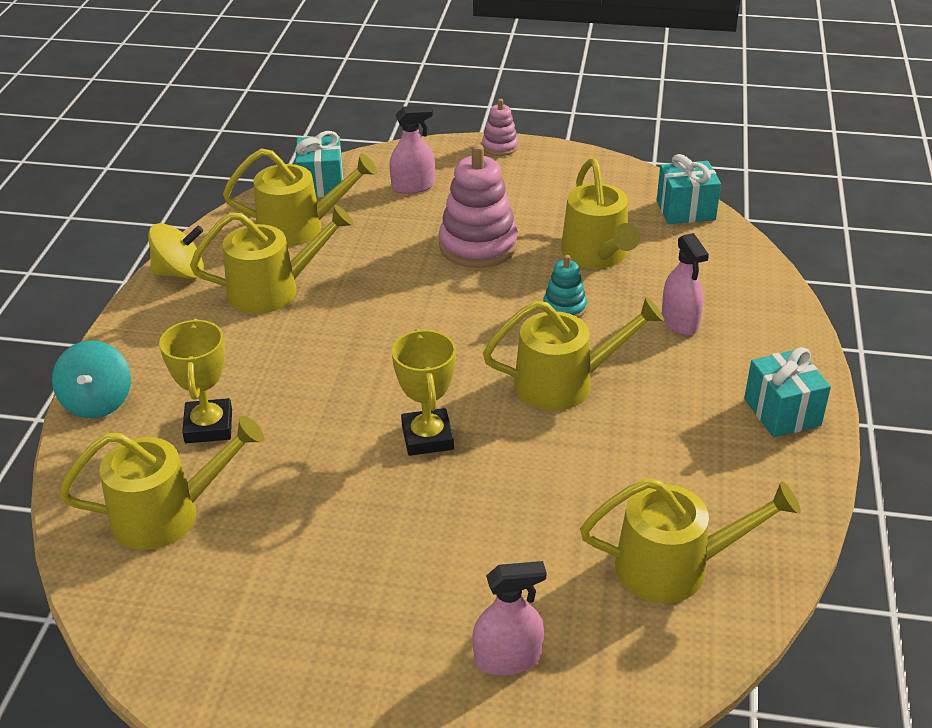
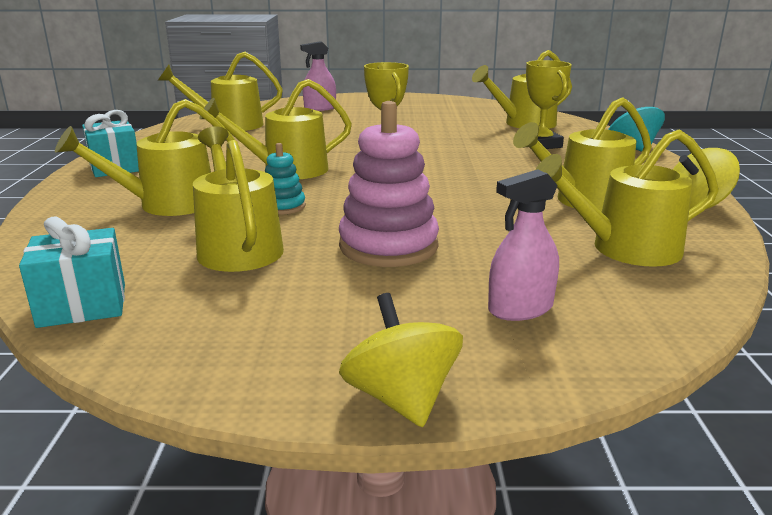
camera: 170 degrees right, 15 degrees down
(321, 184) = (664, 301): turquoise gift -> none
(500, 147) = (401, 398): pink stacking toy -> yellow spinning top
(680, 321) = (167, 204): pink spray bottle -> yellow watering can

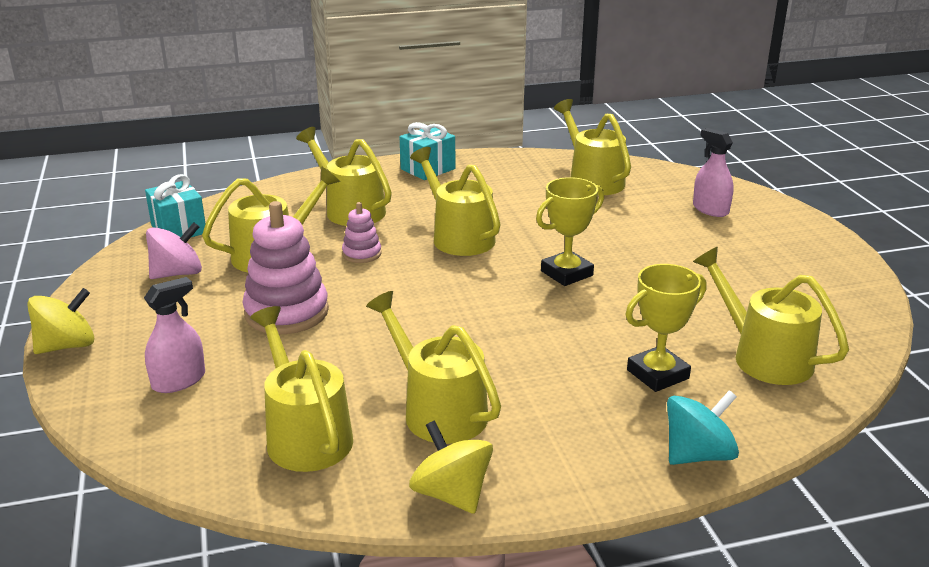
camera: 75 degrees right, 5 degrees up
(233, 307) = (177, 273): none -> pink spinning top
(283, 206) = (362, 254): turquoise stacking toy -> pink stacking toy
(520, 308) = (179, 381): pink spray bottle -> pink spray bottle turned 90 degrees clockwise

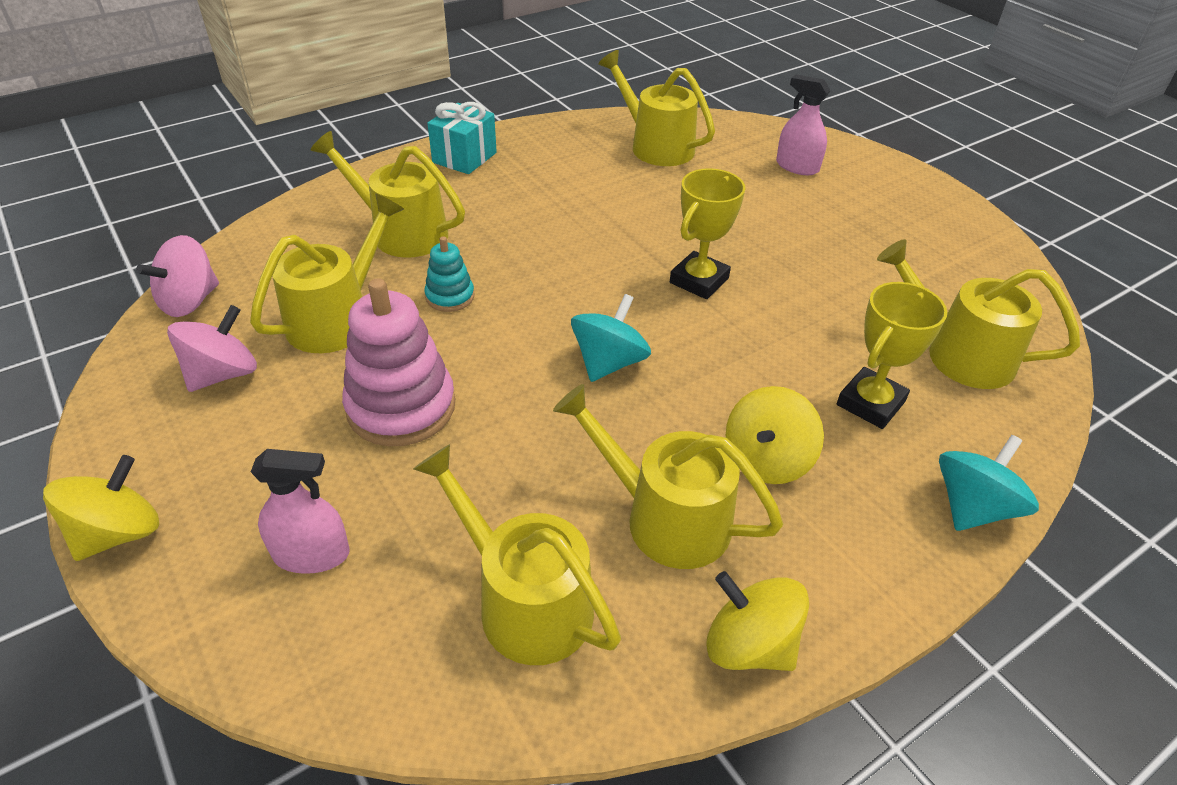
camera: 20 degrees left, 15 degrees up
(179, 229) = (190, 301): turquoise gift -> pink spinning top
(179, 381) = (311, 554): pink spray bottle -> pink spray bottle turned 60 degrees clockwise
(362, 254) = (450, 296): pink stacking toy -> turquoise stacking toy
(457, 312) = (609, 362): none -> turquoise spinning top
(458, 237) = (551, 250): yellow watering can -> none
(543, 392) = (767, 460): none -> yellow spinning top

